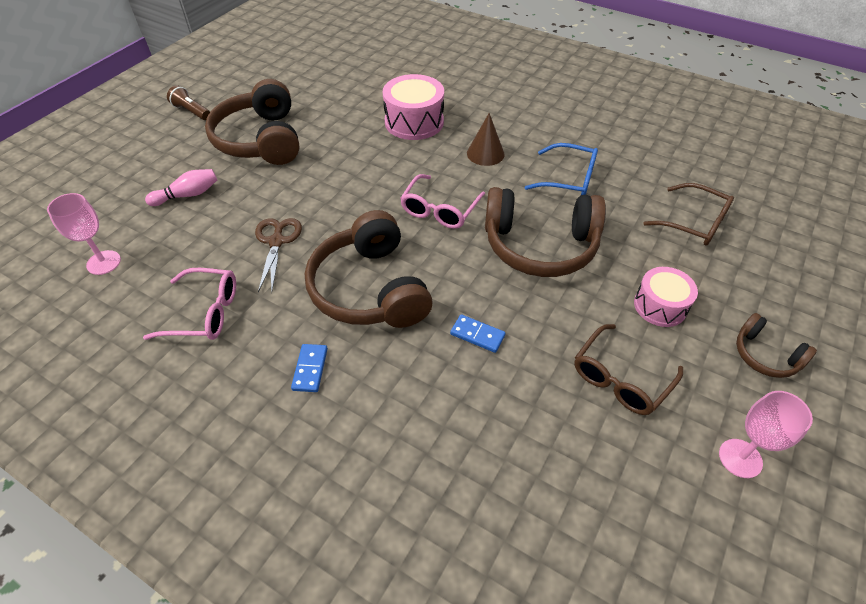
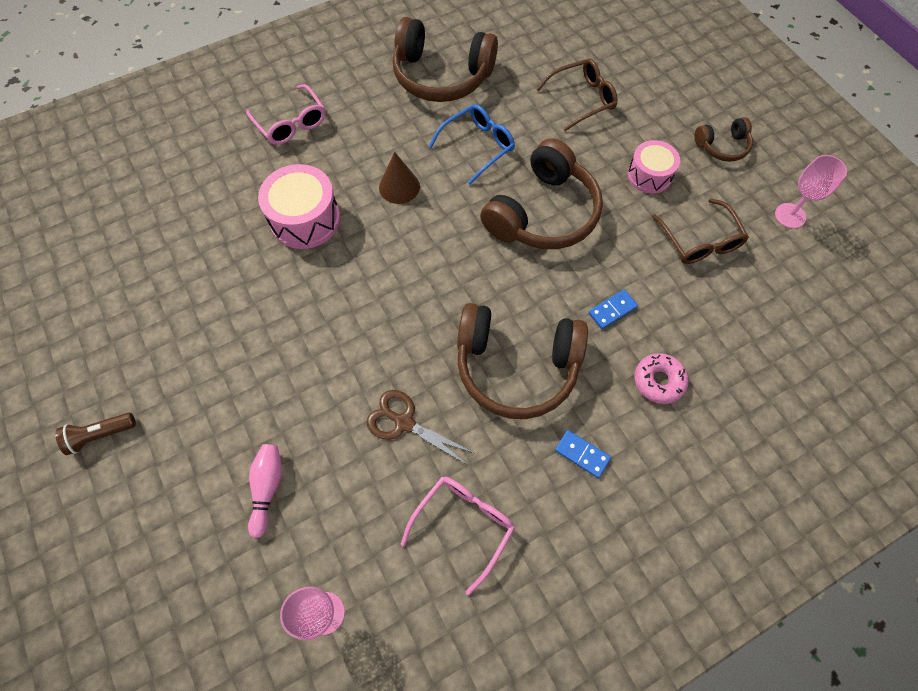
camera: 60 degrees left, 15 degrees up
(261, 140) = (222, 377): brown headphones -> brown headphones (441, 76)
(425, 402) = (658, 381): none -> pink donut
(439, 210) = (452, 263): pink glasses -> pink glasses (291, 124)

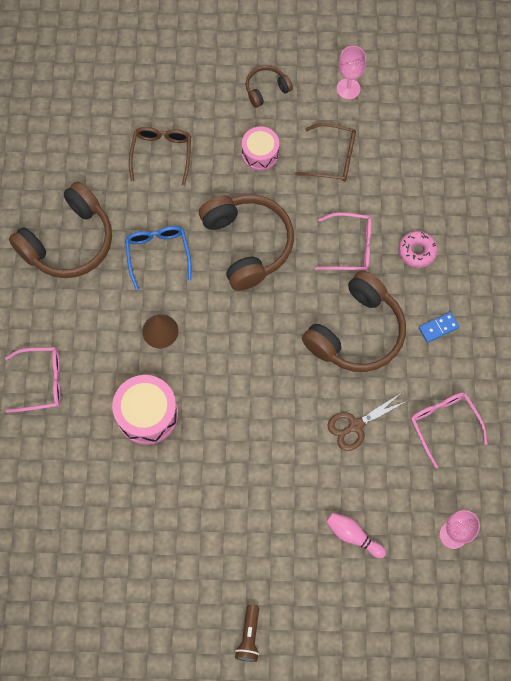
camera: 60 degrees left, 5 degrees up
(612, 310) = (351, 247): blue domino -> pink glasses
(722, 146) = (266, 89): brown headphones -> brown headphones turned 135 degrees counterclockwise

